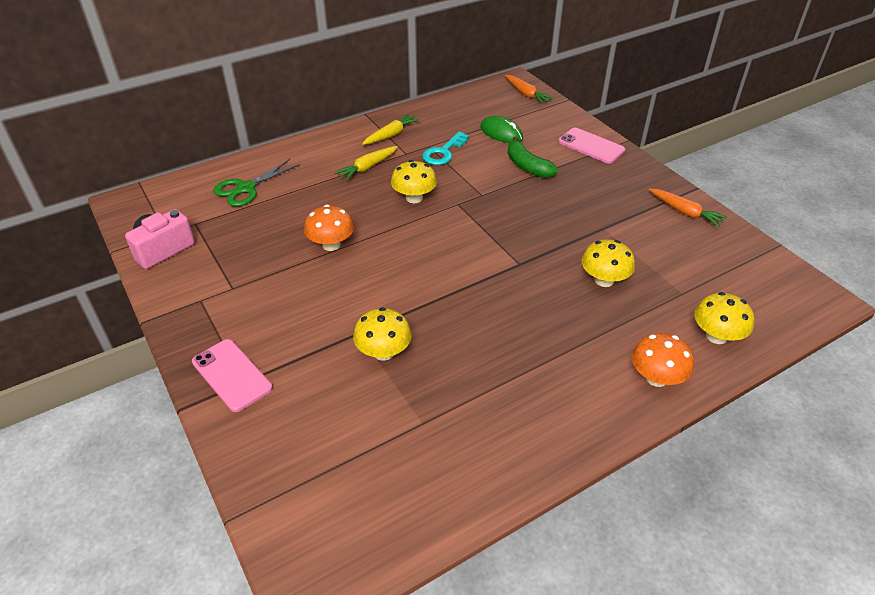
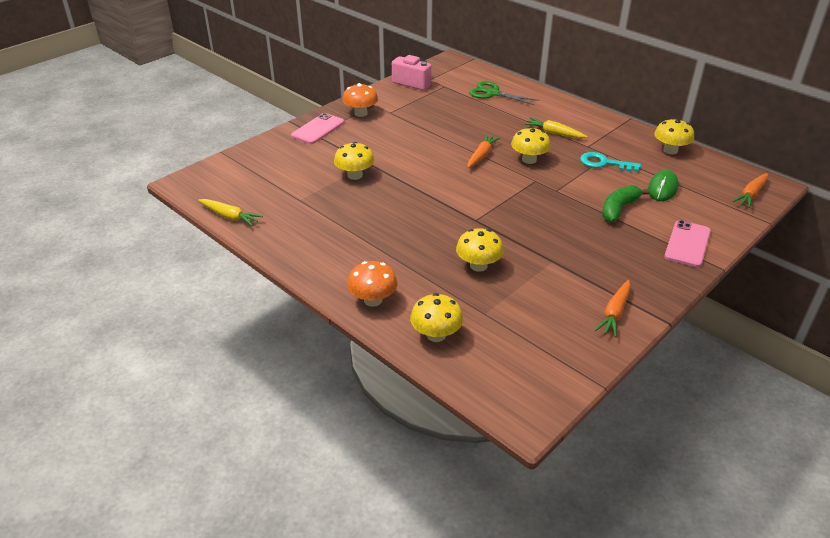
camera: 75 degrees right, 5 degrees down
(331, 244) = (451, 136): orange mushroom -> orange mushroom (361, 113)
(389, 230) = (481, 156): none -> orange carrot
(391, 135) = (609, 135): yellow carrot -> yellow carrot (230, 216)
(438, 110) = (670, 150): none -> yellow mushroom

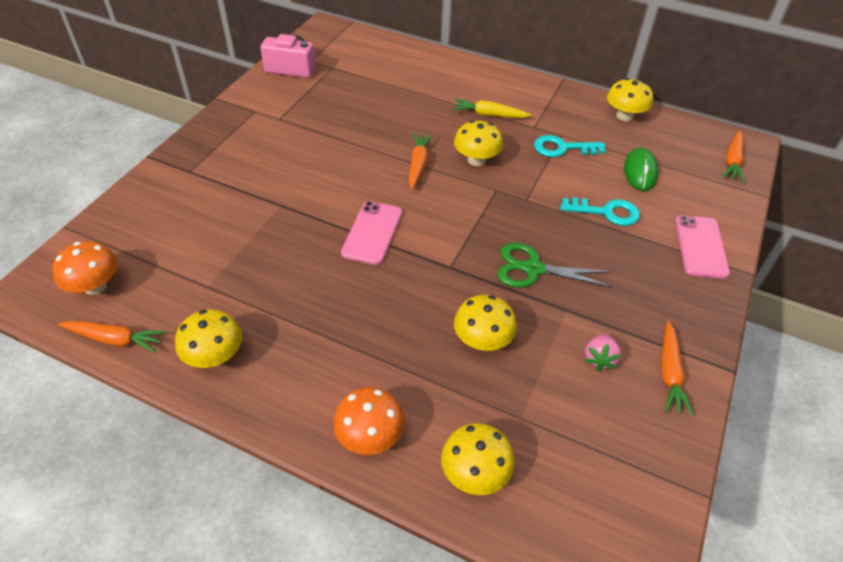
camera: 20 degrees left, 10 degrees up
(230, 216) = (115, 339): yellow carrot -> orange carrot
(318, 129) = (192, 162): pink phone -> pink phone (372, 233)
(355, 175) = (269, 229): yellow mushroom -> yellow mushroom (215, 356)
(361, 113) = (241, 127): orange mushroom -> orange mushroom (95, 286)
(492, 93) = (395, 69): green scissors -> green scissors (533, 269)
(562, 294) = (599, 359): none -> pink strawberry
(618, 209) = (606, 212): green banana -> turquoise key

